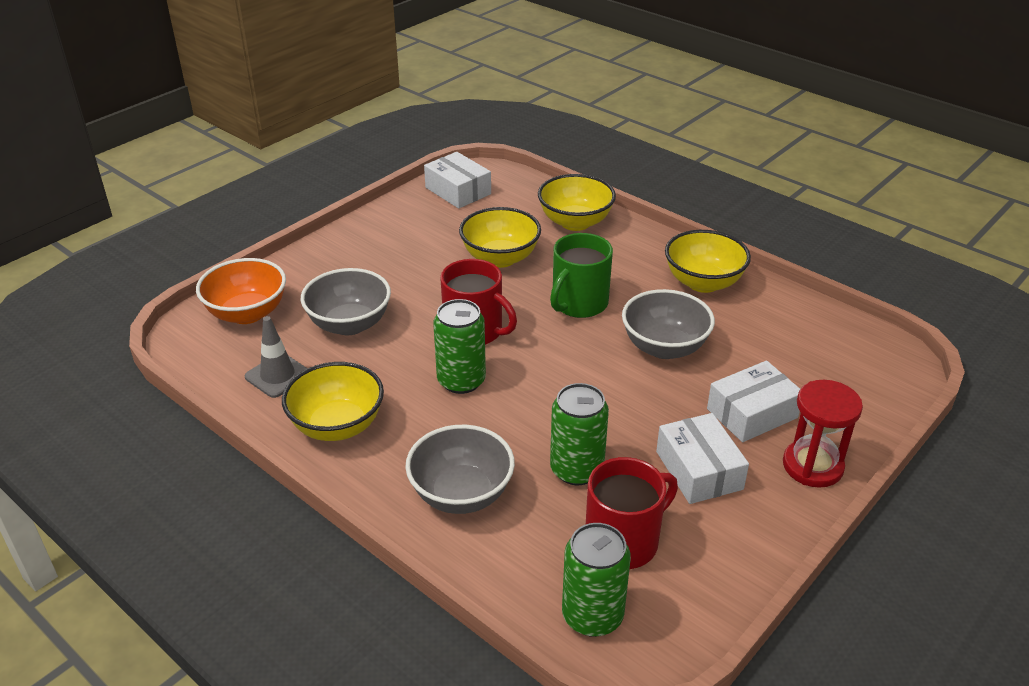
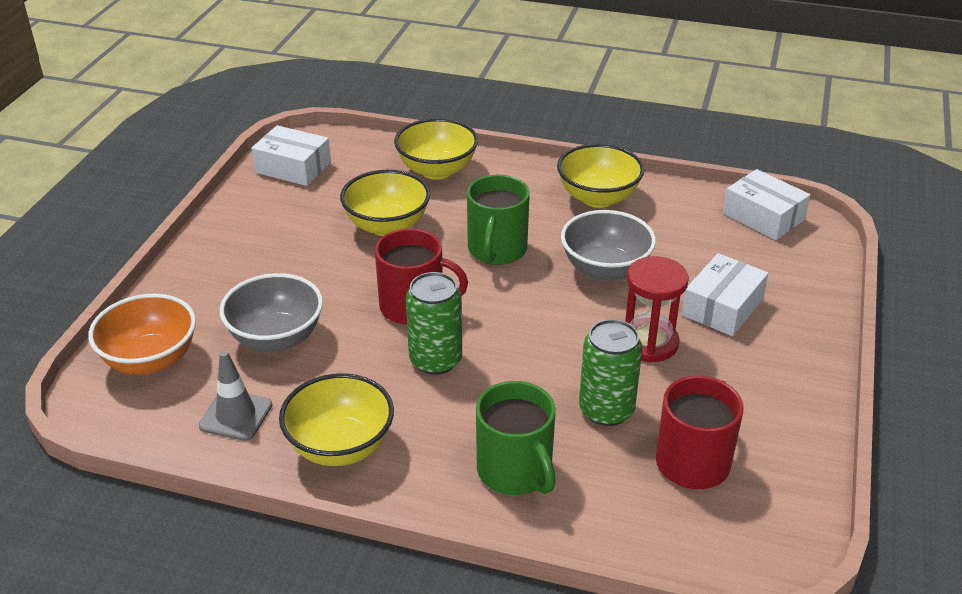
camera: 25 degrees left, 0 degrees up
(461, 494) = (515, 471): grey bowl -> green mug
(592, 615) = (714, 539): green can -> none
(699, 470) = (713, 374): white box -> white box (763, 217)
(812, 466) = (803, 338): red hourglass -> red hourglass (649, 343)

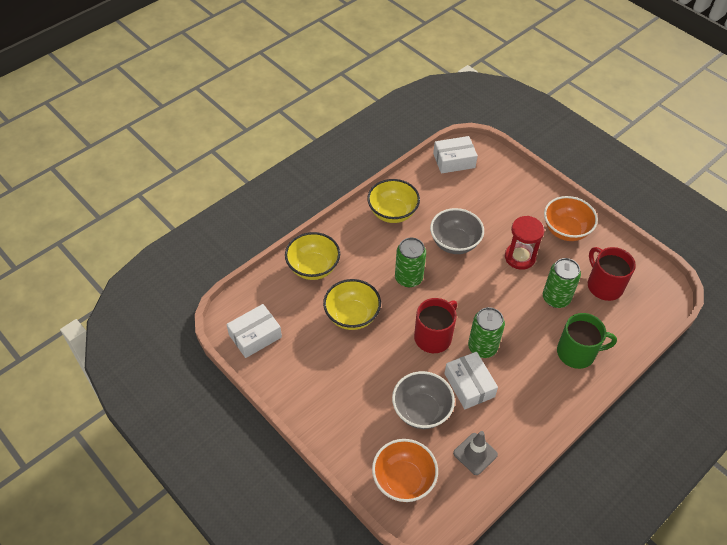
camera: 60 degrees left, 15 degrees up
(340, 446) = (524, 416): yellow bowl -> none
(497, 250) = (408, 278): green mug -> green can
(722, 307) = (511, 216): white box -> white box (469, 385)
(764, 376) = (565, 230): none -> orange bowl

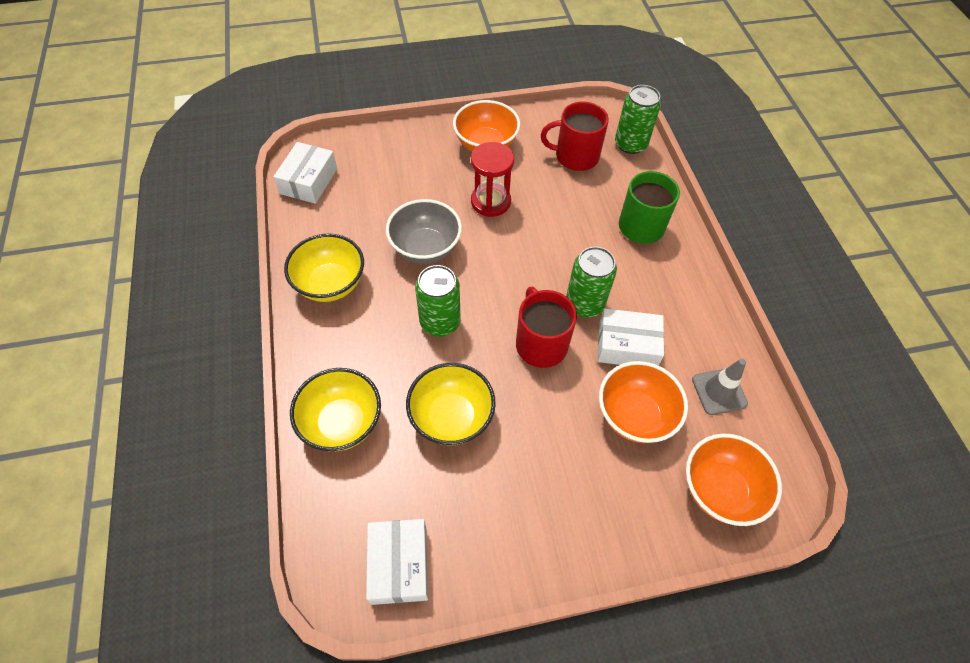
camera: 60 degrees left, 5 degrees up
(421, 411) = (635, 415): grey bowl -> orange bowl
(556, 298) = (564, 203): green can -> green can (630, 144)

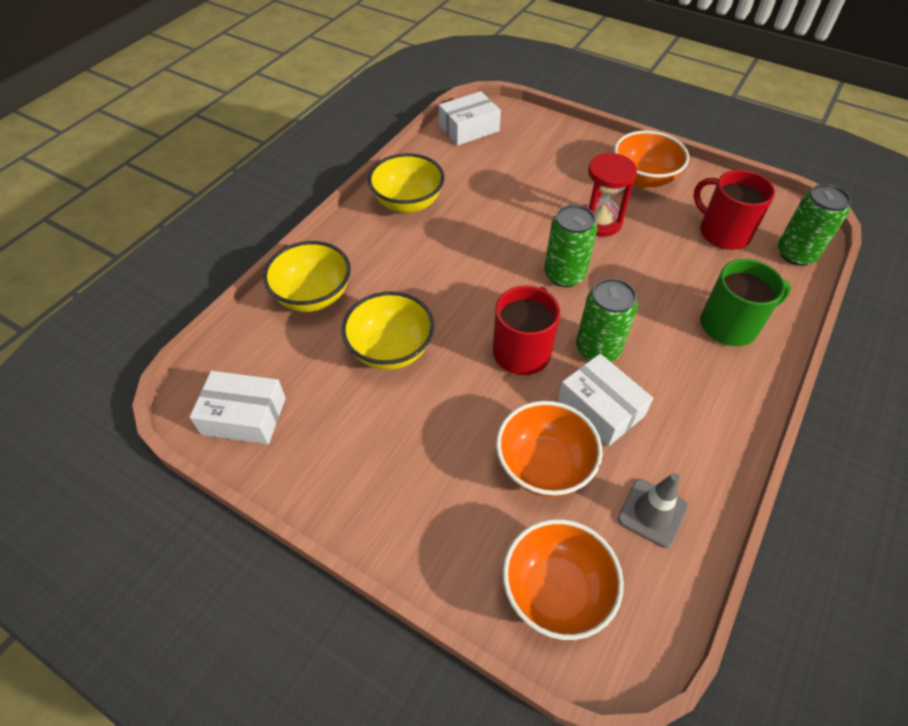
camera: 45 degrees right, 5 degrees down
(399, 564) = (244, 416): white box -> white box turned 60 degrees clockwise
(425, 248) = (506, 222): grey bowl -> none
(440, 322) = (458, 280): green can -> green can (564, 275)

